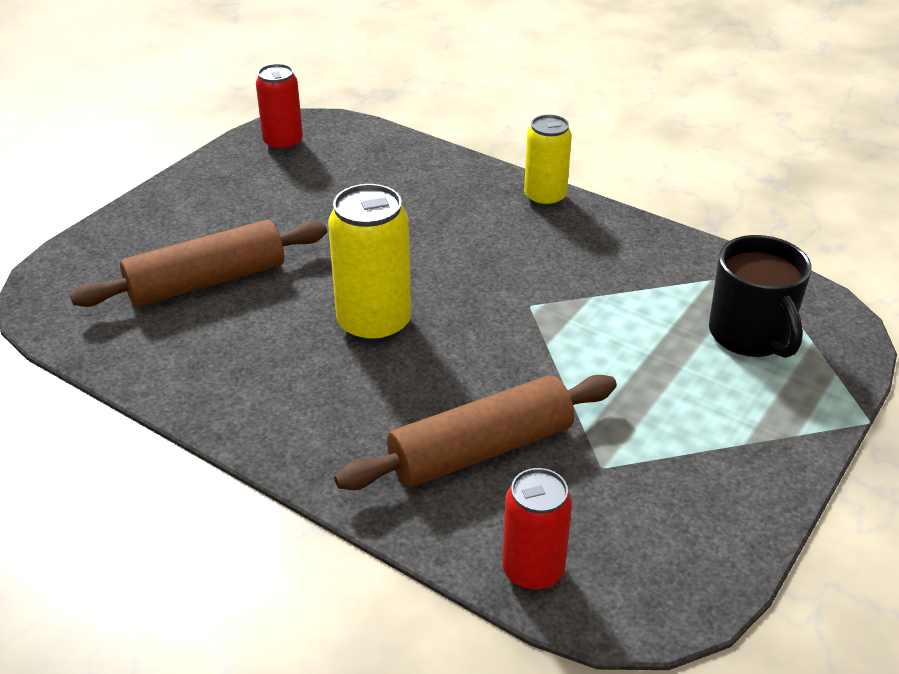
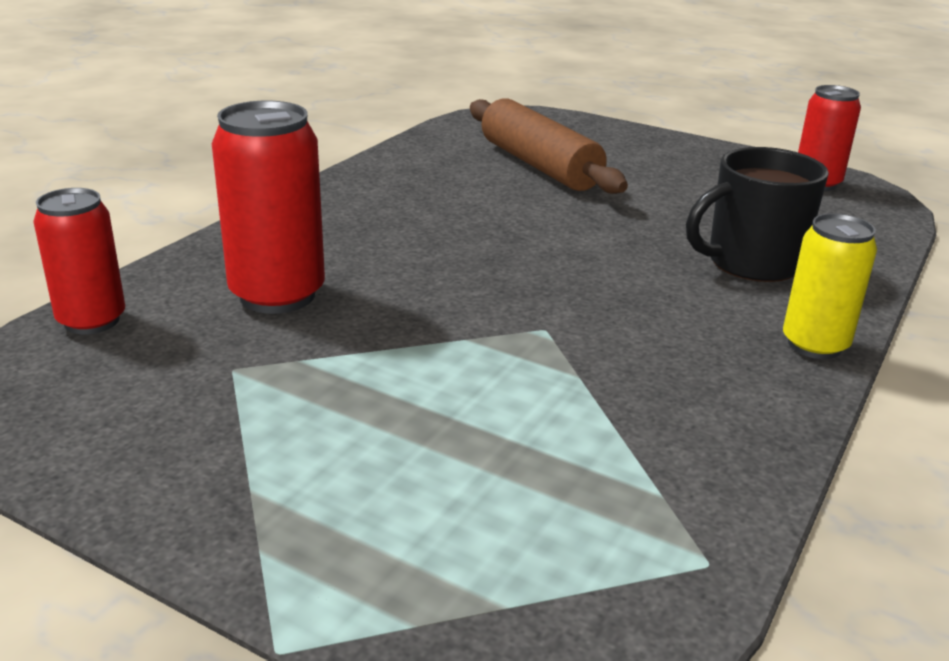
camera: 85 degrees right, 10 degrees down
(374, 324) = (487, 238): yellow can -> none
(481, 450) = (277, 295): brown rolling pin -> red can
(750, 335) = (511, 524): black mug -> black mug (751, 263)

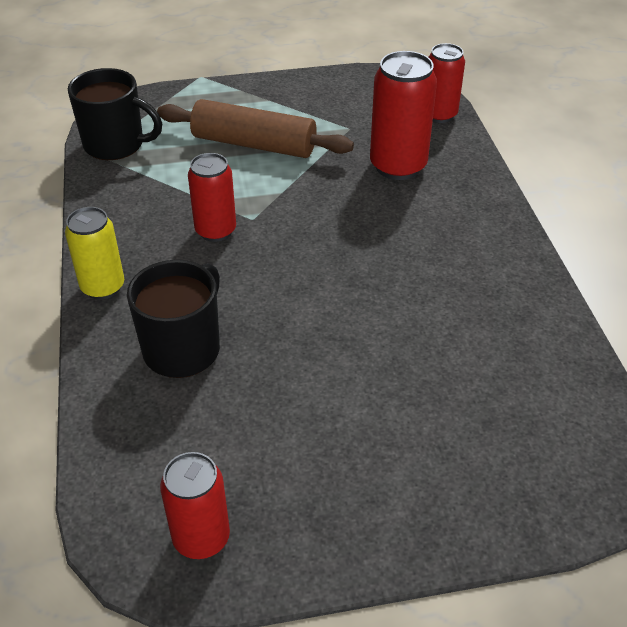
camera: 140 degrees right, 15 degrees up
(539, 165) = (452, 389): brown rolling pin -> brown rolling pin (254, 144)
(609, 337) = (215, 231): none -> red can
(650, 555) = (116, 145): none -> black mug

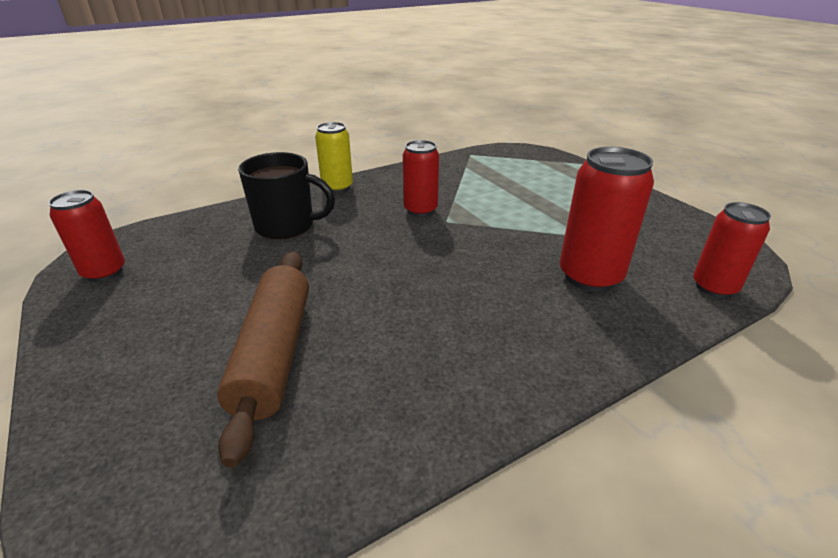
camera: 70 degrees right, 10 degrees down
(116, 145) = (485, 158): black mug -> none
(254, 144) = (541, 202): brown rolling pin -> brown rolling pin (274, 354)

